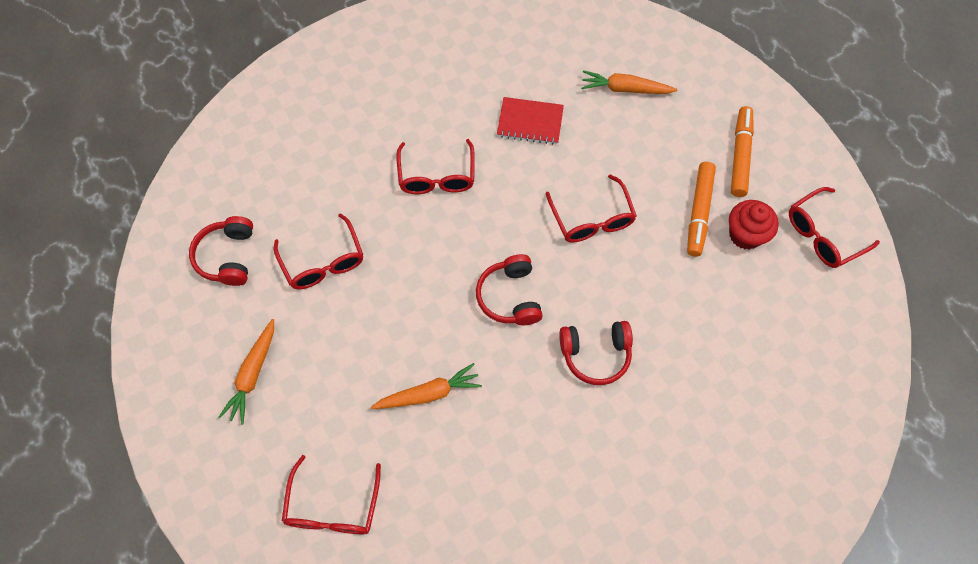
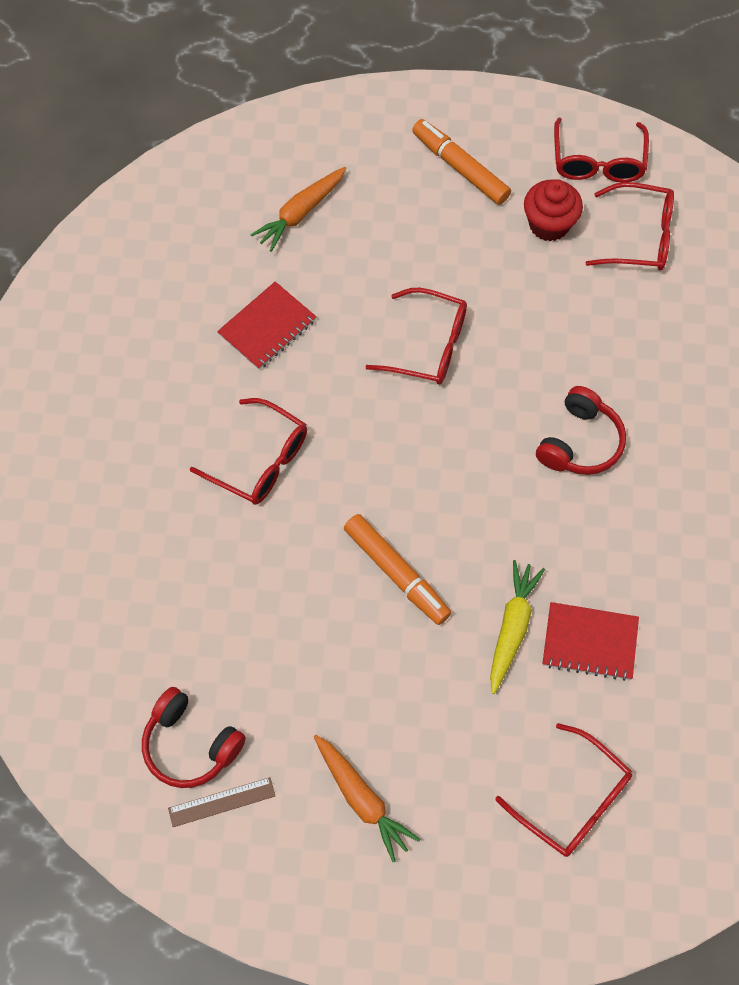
camera: 55 degrees left, 0 degrees up
(202, 296) = (221, 802): none -> brown ruler
(323, 262) = (277, 643): red glasses -> red glasses (640, 237)
(428, 393) = (512, 627): orange carrot -> yellow carrot
(452, 450) = (589, 642): none -> red notebook
(510, 297) = (459, 480): red headphones -> none
(699, 212) = (494, 246): orange marker -> orange marker (396, 572)

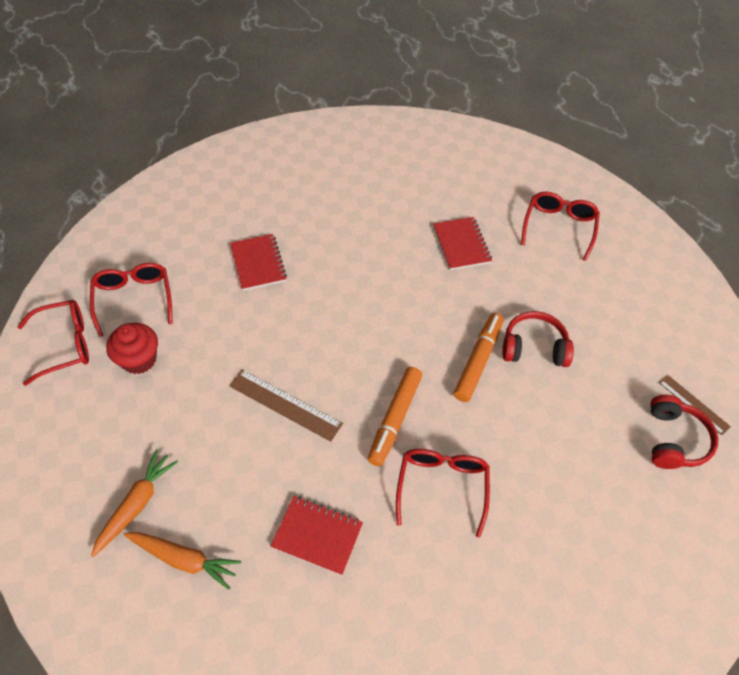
camera: 115 degrees left, 10 degrees down
(362, 799) = (633, 327): orange carrot -> orange carrot (136, 505)
(429, 346) = (285, 404): red glasses -> brown ruler
(460, 168) = (96, 442): orange marker -> orange marker (395, 419)
(512, 627) = (476, 285): yellow carrot -> none
(580, 442) = (324, 287): red headphones -> red headphones (534, 347)
(648, 380) = (258, 263): none -> red notebook

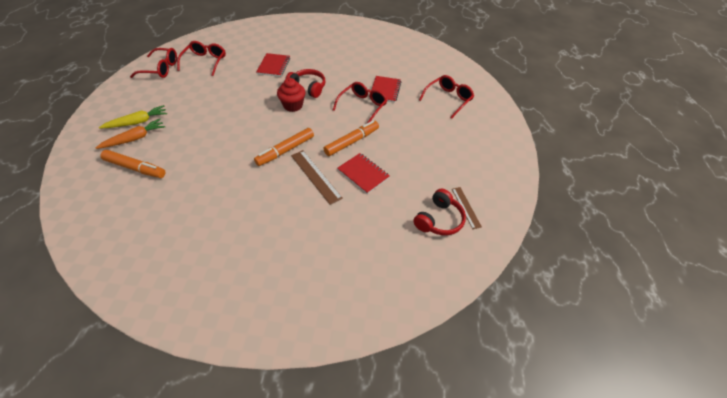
camera: 25 degrees right, 5 degrees down
(114, 471) = (137, 122): none -> yellow carrot
(139, 359) = (186, 85): red cupcake -> red cupcake (293, 105)
(184, 559) = (135, 168): orange carrot -> orange marker
(285, 404) = (236, 125): brown ruler -> brown ruler (315, 176)
(317, 535) = (204, 184): red notebook -> red notebook (363, 174)
(442, 486) = (285, 188): red glasses -> red glasses (362, 106)
(534, 347) = (388, 147): red headphones -> red headphones (308, 87)

